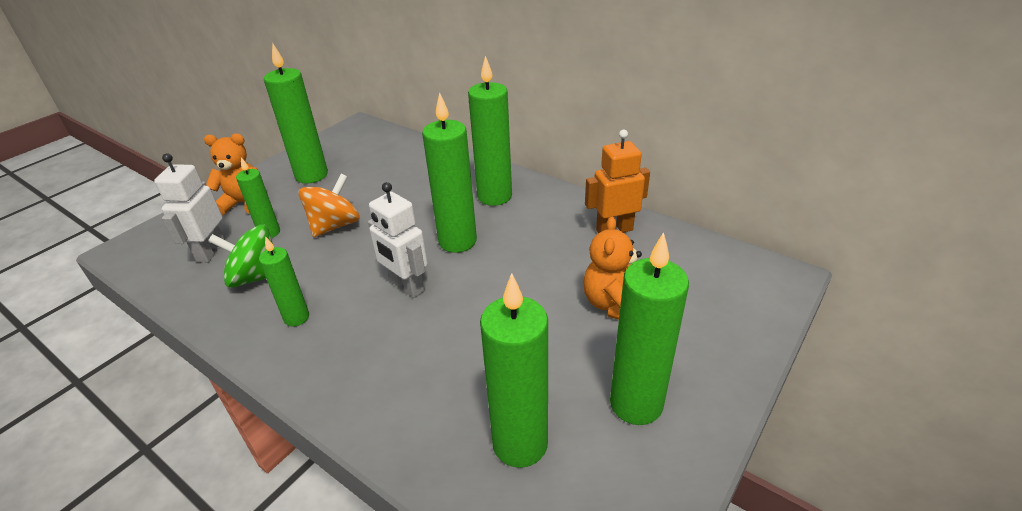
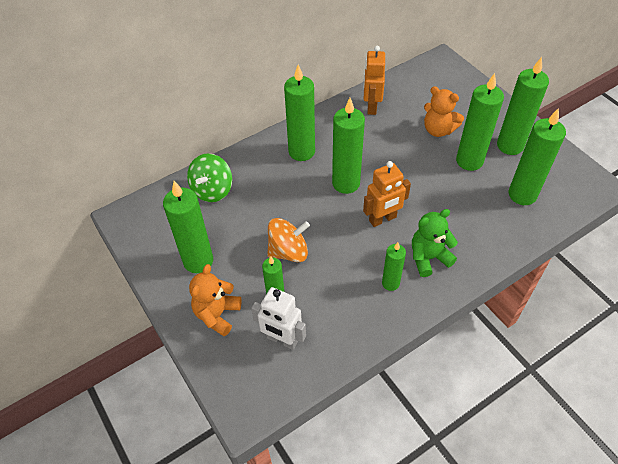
camera: 70 degrees left, 15 degrees up
(256, 277) = (332, 307): green spinning top -> green spinning top (212, 190)
(335, 225) = (288, 251): orange spinning top -> orange spinning top turned 105 degrees clockwise
(347, 346) = (428, 258): none -> green teddy bear
(406, 286) = (382, 219): white robot -> orange robot
(565, 354) = (469, 161): none -> green candle

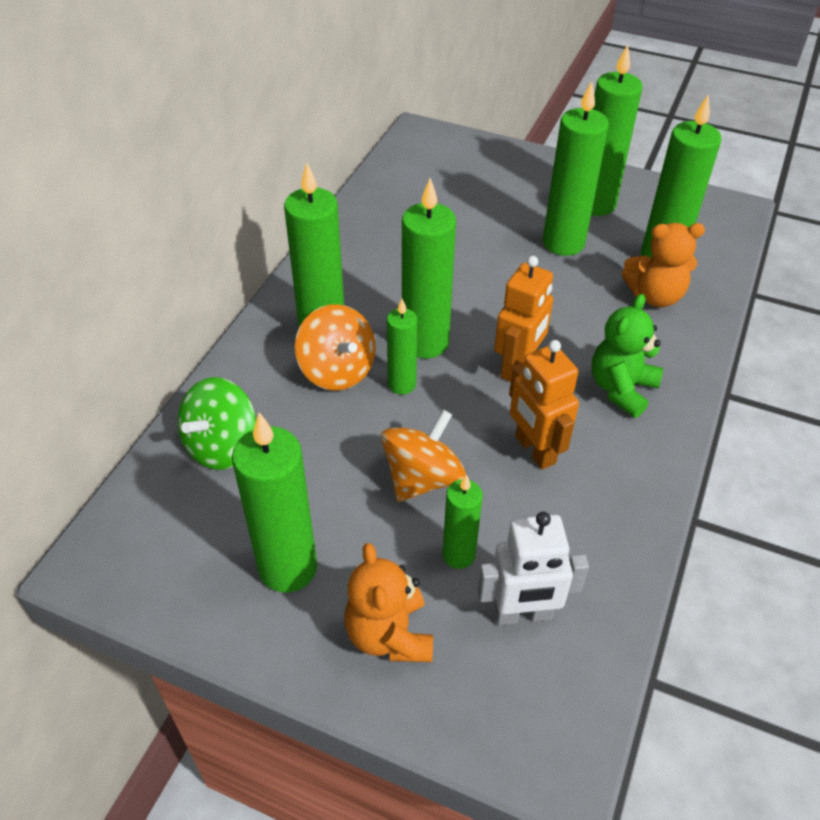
camera: 35 degrees left, 5 degrees down
(212, 190) = (222, 446): green spinning top -> green spinning top turned 45 degrees clockwise
(291, 178) = (337, 370): none -> orange spinning top
(371, 106) = (374, 225): orange robot -> orange robot (534, 450)
(390, 283) = (602, 448): green candle -> green candle (402, 384)
(438, 130) = (490, 220): orange teddy bear -> orange teddy bear (655, 296)

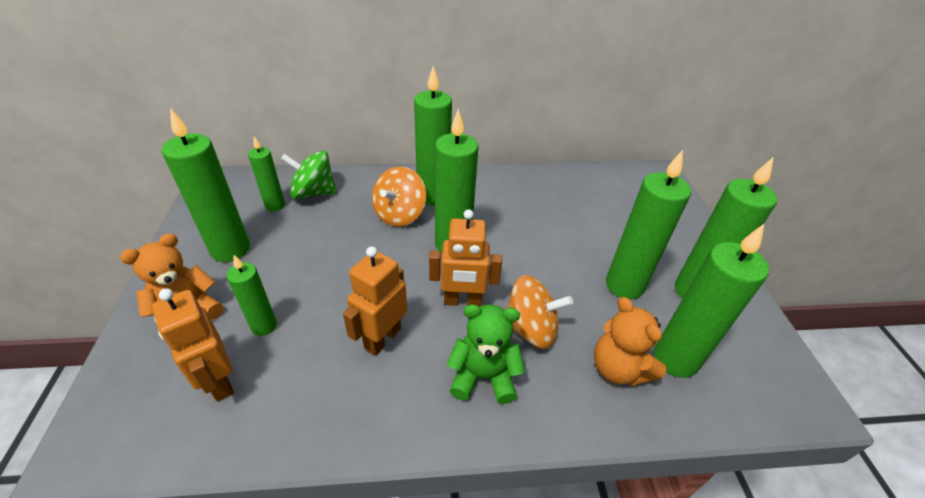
camera: 60 degrees right, 5 degrees down
(402, 384) = (406, 246): green candle -> green candle (275, 205)
(422, 478) = (326, 284): orange spinning top -> orange spinning top (530, 329)
(522, 614) = (218, 381): white robot -> orange robot

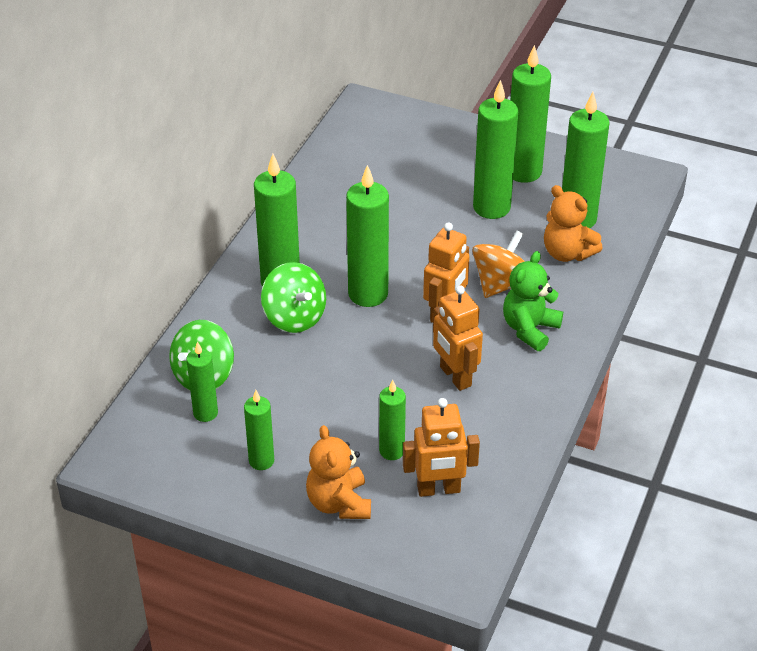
camera: 60 degrees left, 0 degrees up
(230, 249) = (261, 461): green candle -> green candle, size x0.57
(400, 214) = (294, 317): orange spinning top -> green spinning top
(618, 368) = (567, 253): orange teddy bear -> orange teddy bear turned 45 degrees clockwise

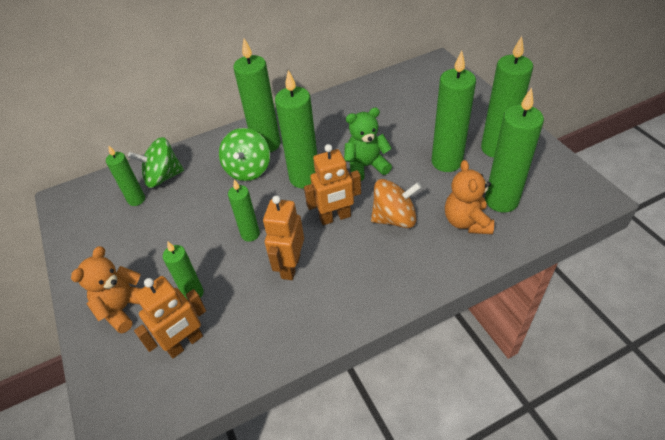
camera: 45 degrees right, 5 degrees up
(261, 461) = (123, 248): green candle -> green candle (250, 234)
(438, 489) = (185, 343): orange robot -> orange robot turned 75 degrees counterclockwise
(530, 329) = (377, 263): green teddy bear -> green teddy bear (366, 166)

